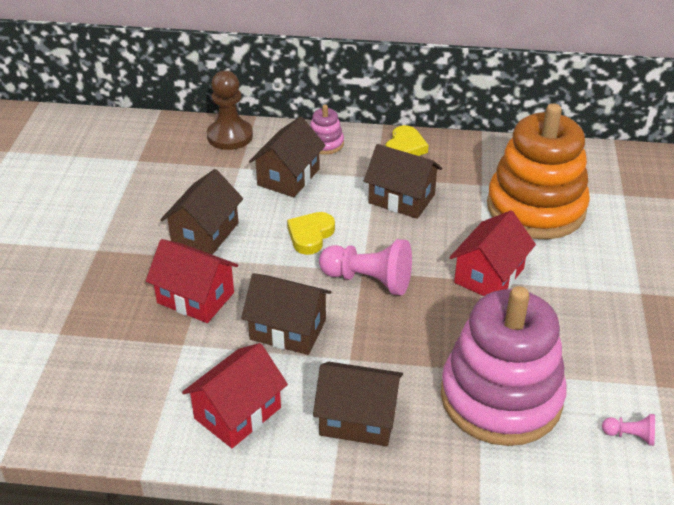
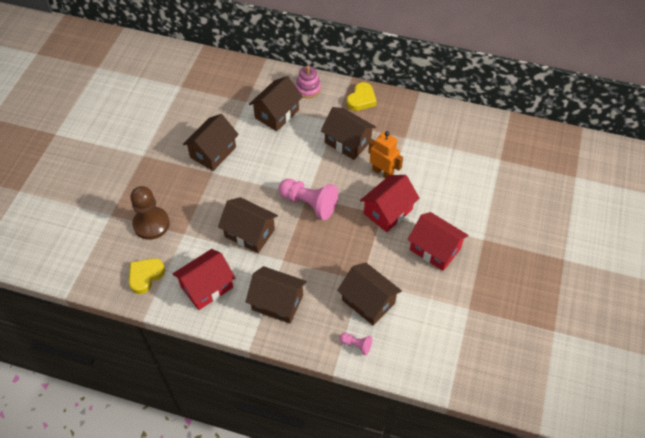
camera: 10 degrees right, 15 degrees up
(195, 298) = (197, 201): red house -> red house (435, 249)
(230, 136) = (245, 74): brown pawn -> brown pawn (151, 224)
(310, 235) = (280, 163): yellow heart -> yellow heart (145, 276)
(464, 229) = (382, 172): none -> orange robot
(501, 397) = (368, 301): pink stacking toy -> brown house
(536, 208) = (436, 162): orange stacking toy -> none
(630, 436) = (439, 340): pink pawn -> pink pawn (356, 345)

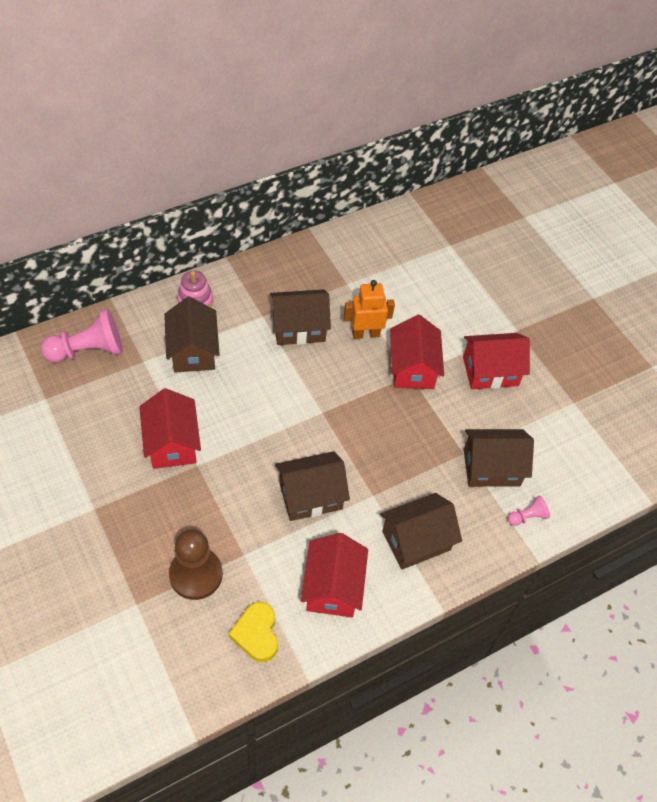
camera: 50 degrees left, 0 degrees up
(213, 152) = (172, 443): brown house -> red house
(309, 204) = (333, 418): pink pawn -> pink pawn (88, 350)
(361, 99) = (262, 274): yellow heart -> none

